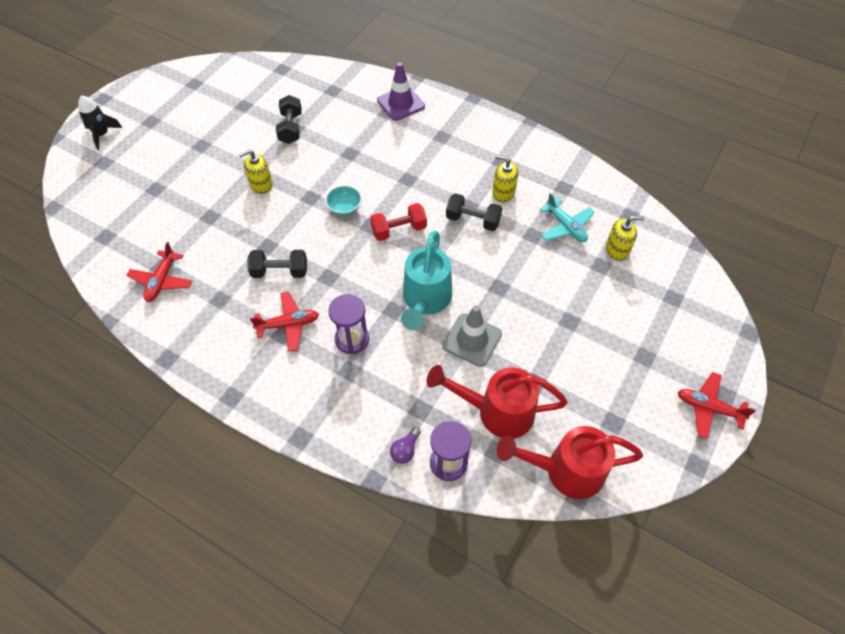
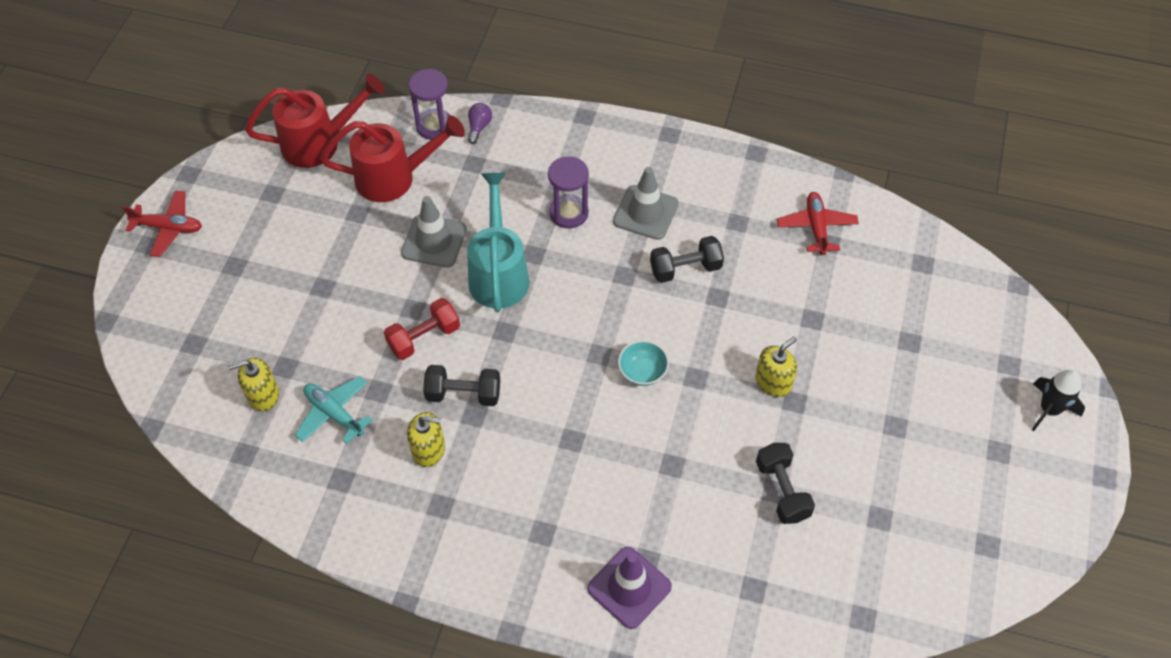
camera: 165 degrees right, 0 degrees up
(288, 325) = (645, 213): red plane -> grey traffic cone
(399, 230) = (559, 357): red dumbbell -> red dumbbell (424, 338)

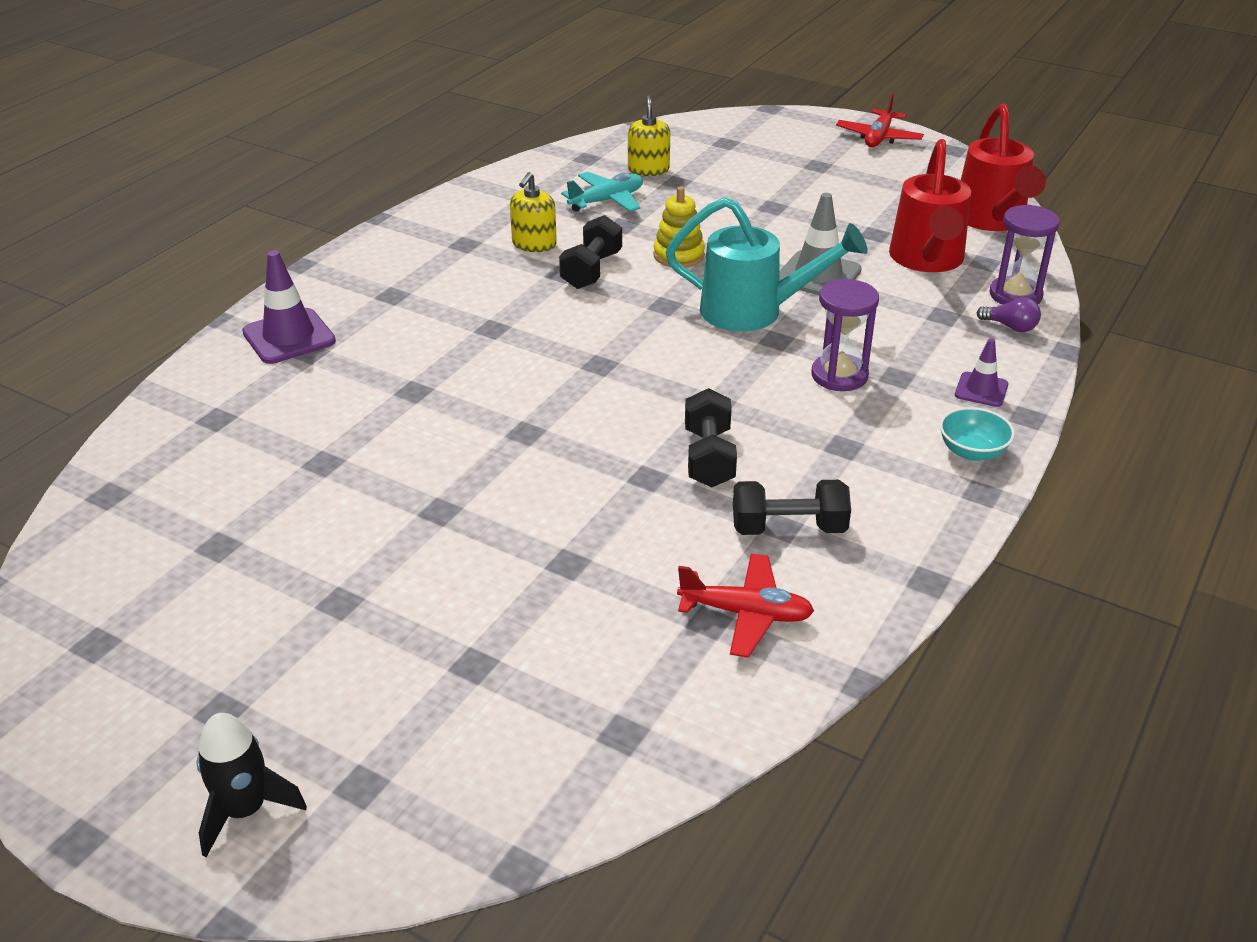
camera: 105 degrees right, 20 degrees down
(424, 338) = (678, 255): red dumbbell -> yellow stacking toy
(562, 139) = (981, 390): none -> purple traffic cone
(642, 372) = (557, 392): turquoise bowl -> turquoise bowl (972, 452)
(645, 213) = (823, 440): grey traffic cone -> none
(773, 382) = (481, 498): yellow soap dispenser -> none
(782, 490) = (319, 469): black dumbbell -> black dumbbell (788, 528)

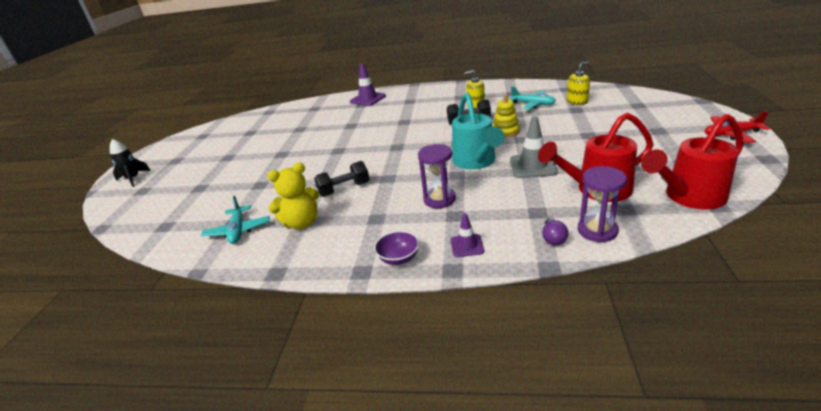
camera: 70 degrees right, 5 degrees down
(746, 614) = (238, 230): red plane -> turquoise plane
(788, 528) = (301, 223): black dumbbell -> yellow teddy bear
(972, 452) = (399, 258): turquoise bowl -> purple bowl

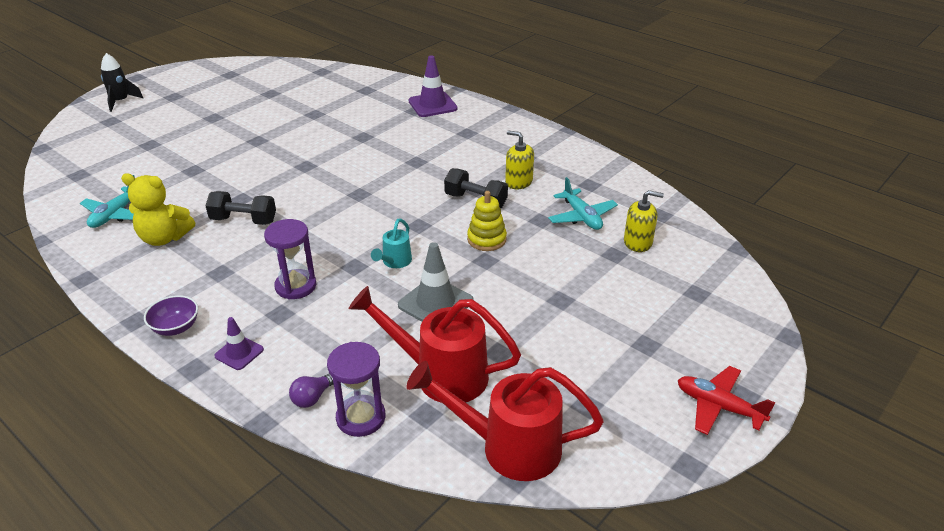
camera: 30 degrees right, 5 degrees up
(476, 162) = (394, 262): turquoise watering can -> turquoise watering can, size x0.49

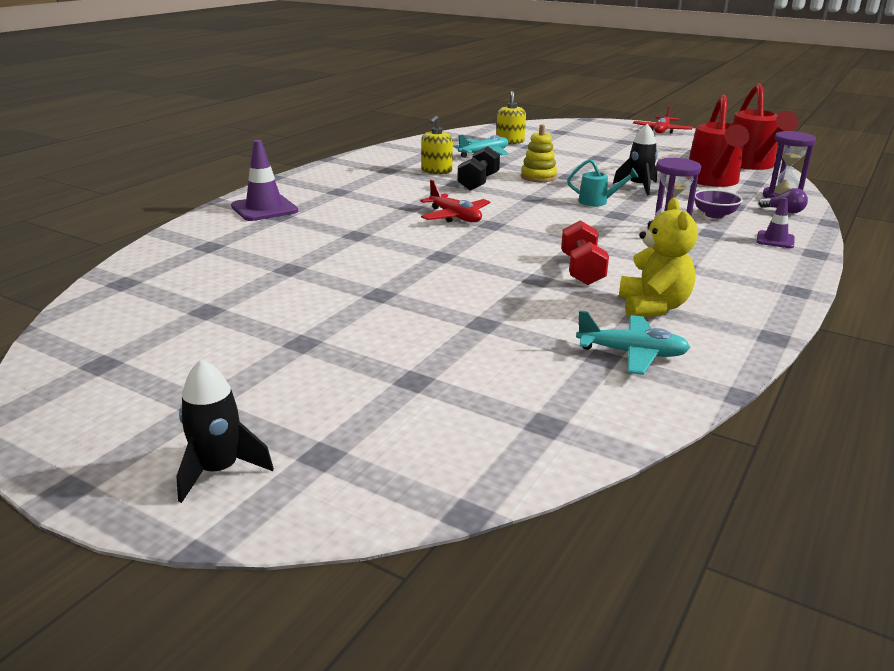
camera: 100 degrees left, 10 degrees down
(176, 327) = (780, 270): purple bowl -> purple bowl (714, 215)
(244, 220) = (582, 270): black dumbbell -> red dumbbell
(383, 179) = (455, 217): none -> red plane
(435, 303) = (638, 187): grey traffic cone -> black rocket

